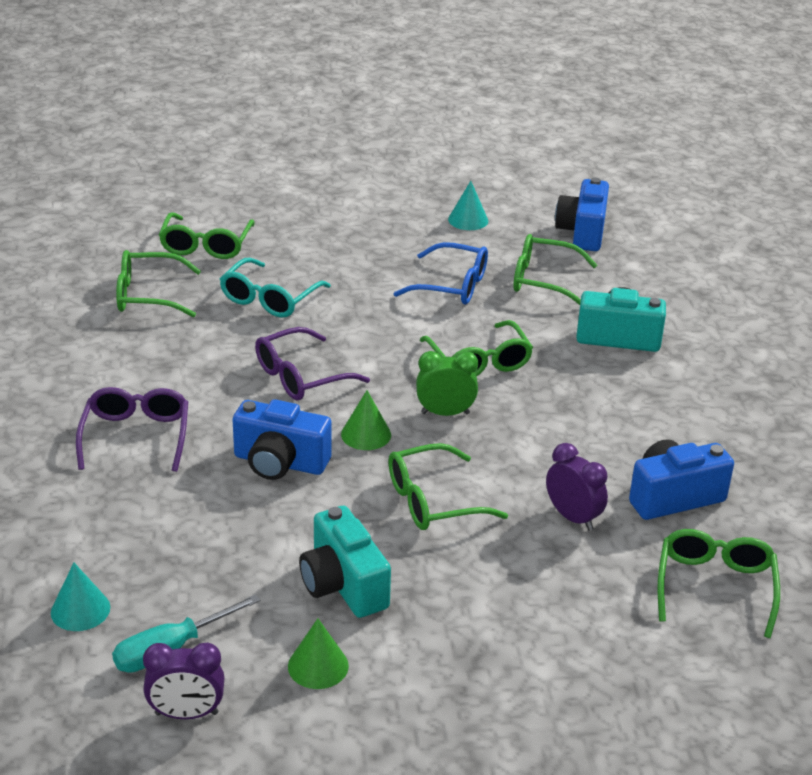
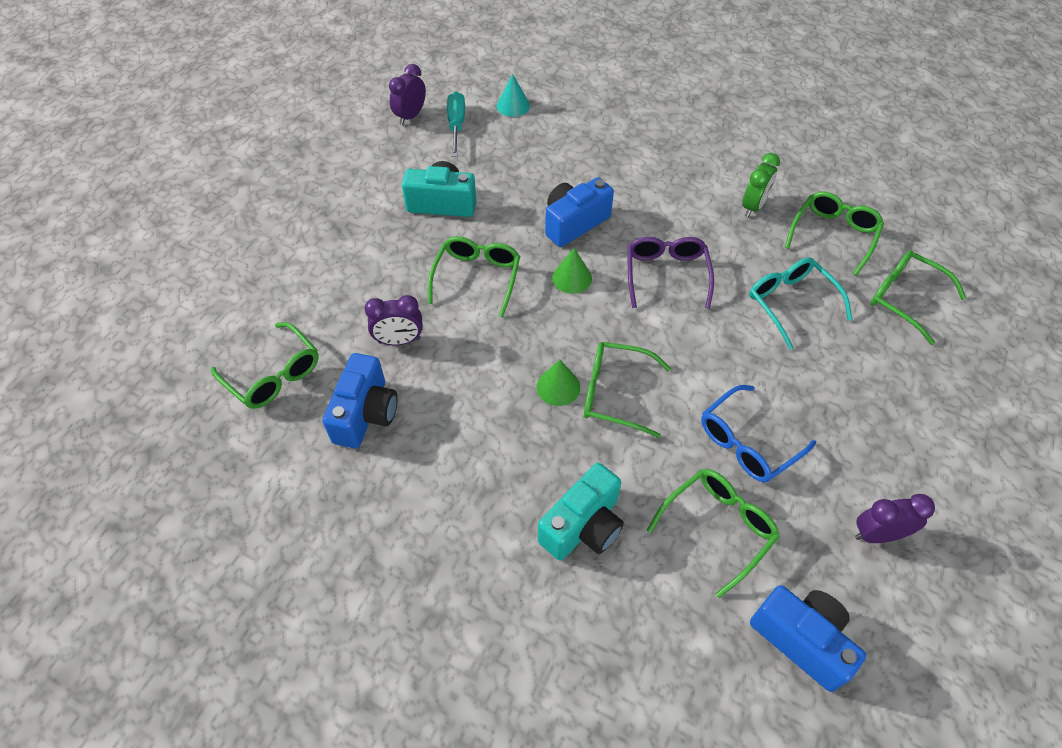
camera: 125 degrees right, 20 degrees up
(136, 436) = (651, 171): purple glasses -> none
(318, 666) = (395, 169): green cone -> green cone (558, 387)
(445, 413) = (563, 334): green clock -> green clock (753, 206)
(468, 220) = (878, 534): turquoise cone -> purple clock

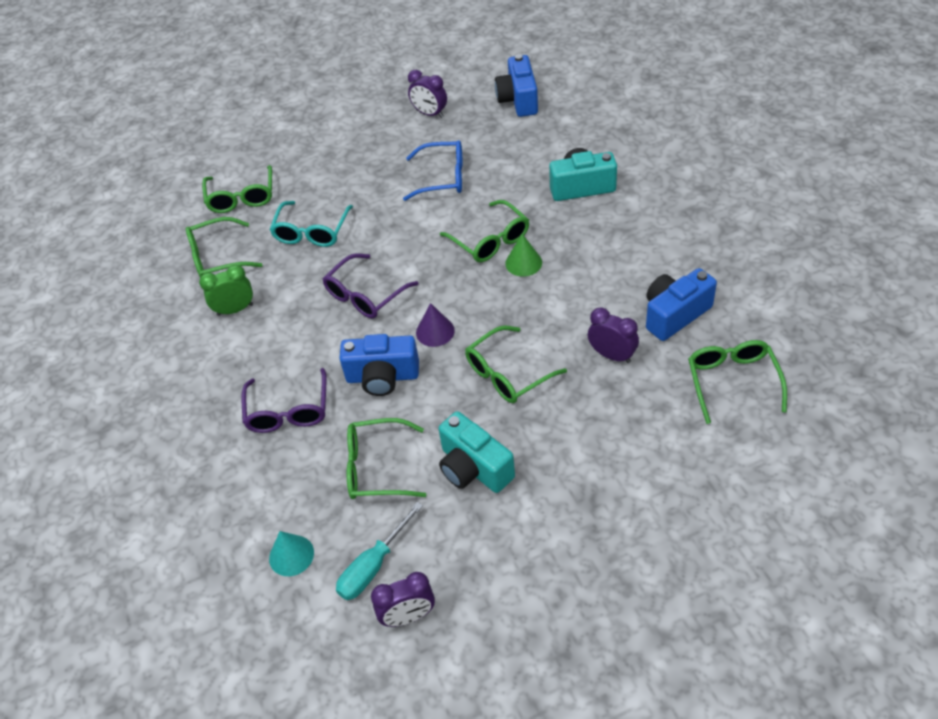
camera: 135 degrees left, 5 degrees down
(572, 278) = (435, 331): green cone -> purple cone
(615, 168) = (288, 411): none -> purple glasses
(718, 528) = (507, 152): green glasses -> green glasses (377, 467)

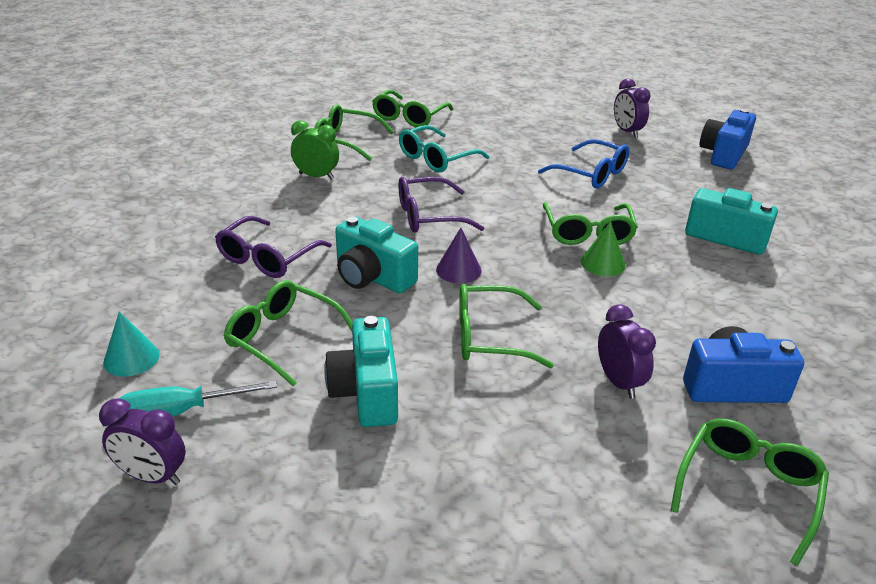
camera: 30 degrees right, 15 degrees down
(382, 377) = (372, 277): blue camera -> turquoise camera

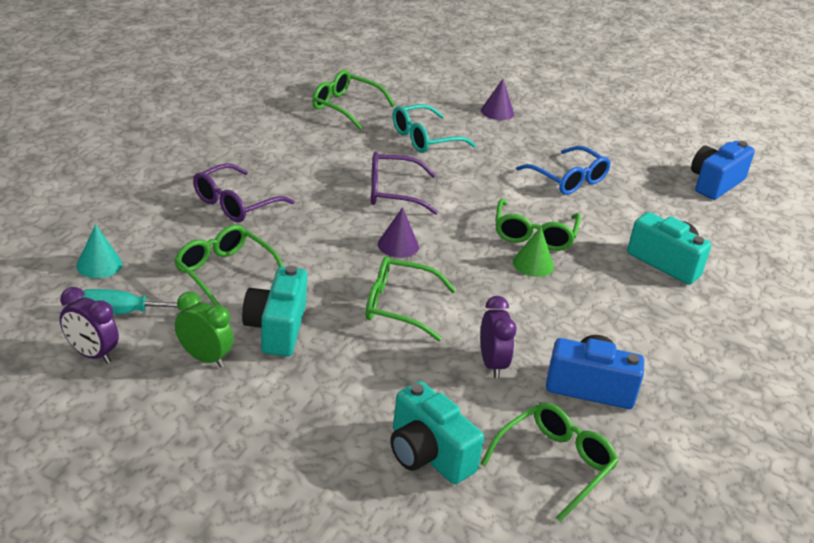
camera: 10 degrees right, 0 degrees up
(316, 176) = (305, 136): green clock -> green clock (204, 358)
(372, 277) = (319, 237): turquoise camera -> turquoise camera (428, 454)
(409, 117) = (417, 92): green glasses -> none
(493, 123) = (497, 112): none -> purple cone
(627, 131) = (628, 143): purple clock -> none

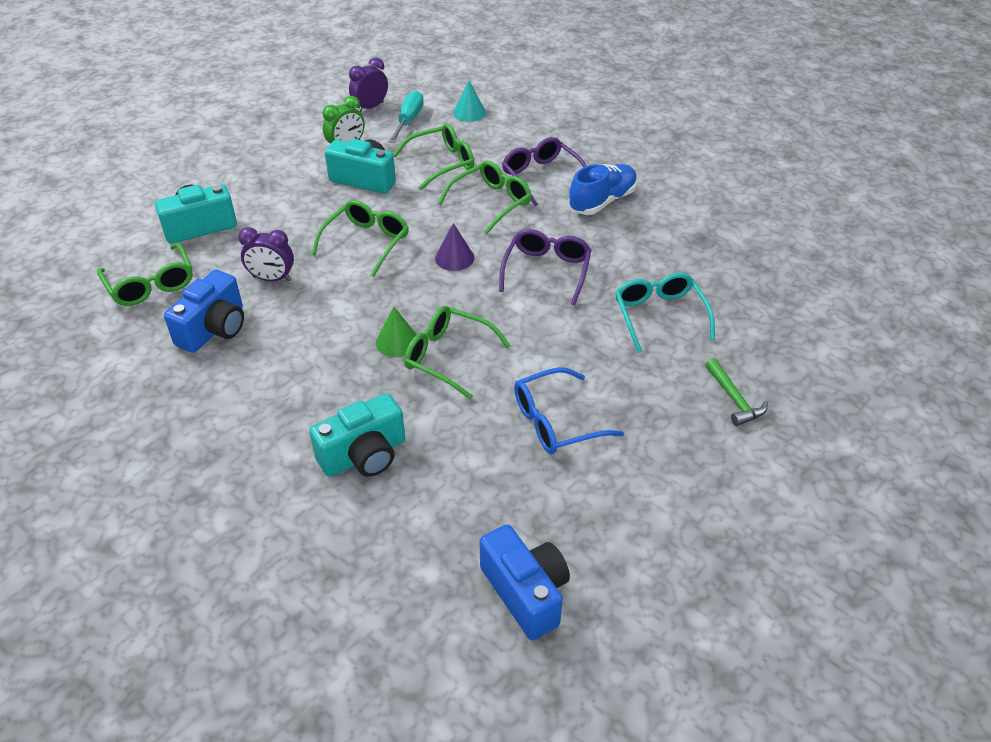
camera: 110 degrees right, 10 degrees up
(270, 167) = (602, 201): none -> blue shoe
(345, 107) = (733, 267): green glasses -> green glasses (491, 202)
(497, 112) = (734, 399): purple cone -> green hammer

